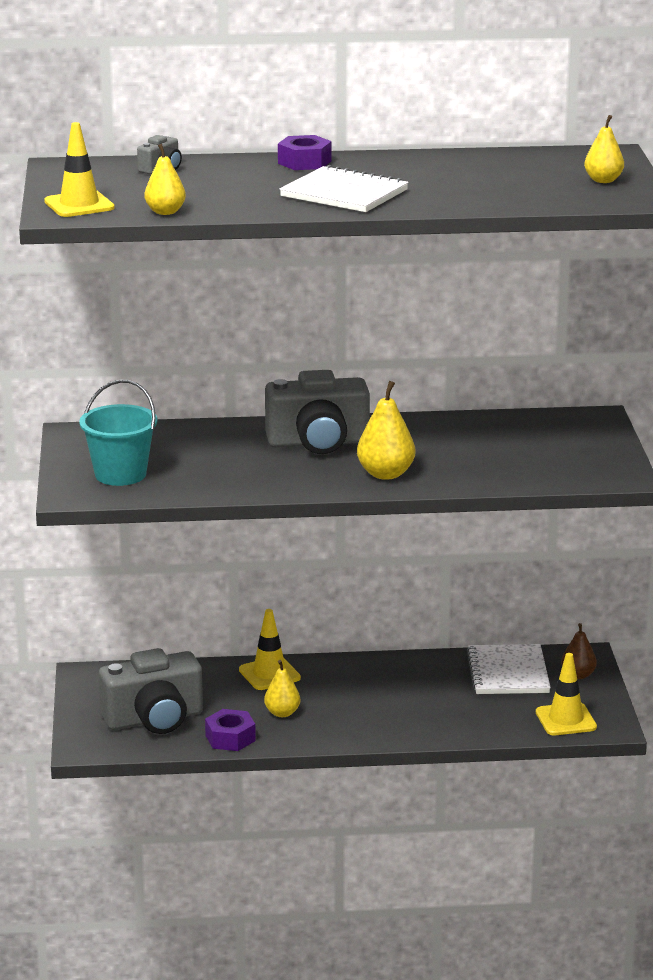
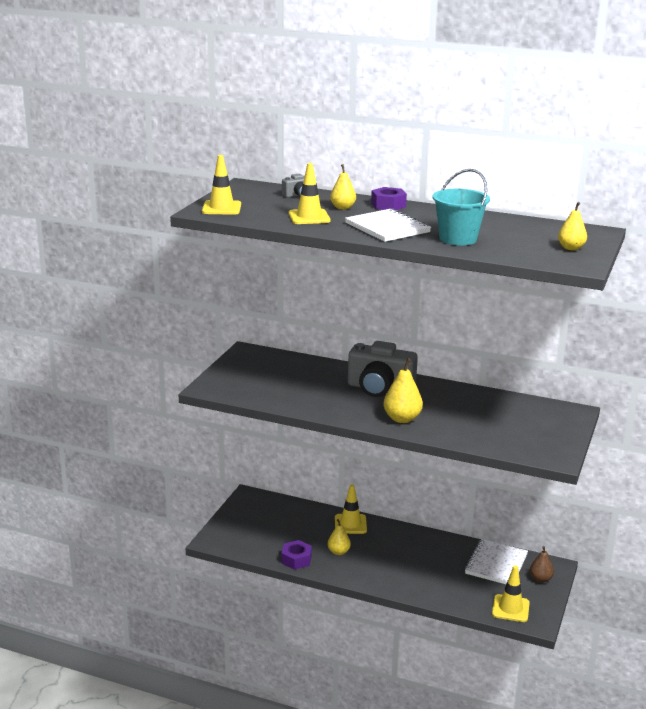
camera: 25 degrees right, 0 degrees up
(120, 474) = (246, 382): turquoise bucket -> turquoise bucket (458, 239)
(154, 719) = (263, 534): grey camera -> none
(165, 212) = (264, 220): yellow pear -> yellow pear (342, 208)
(220, 197) = (309, 217): none -> yellow traffic cone

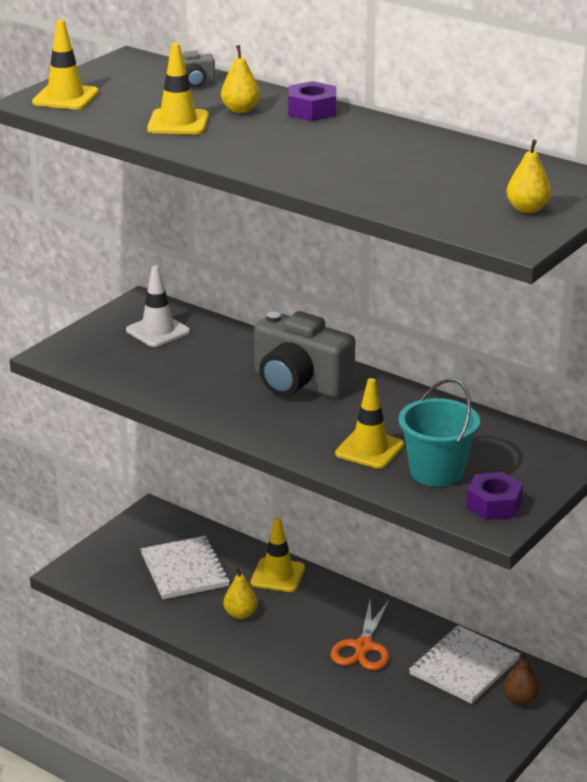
camera: 15 degrees right, 5 degrees up
(268, 367) = (158, 331): none -> white traffic cone
(296, 559) = (175, 617): purple nut -> purple nut (493, 504)
(387, 228) = (277, 150): white notebook -> white notebook (185, 570)
(402, 419) = (303, 434): yellow pear -> none
(427, 561) = (363, 647): none -> orange scissors
(458, 239) = (367, 178): turquoise bucket -> turquoise bucket (436, 472)
(510, 608) = (451, 737): yellow traffic cone -> yellow traffic cone (369, 449)

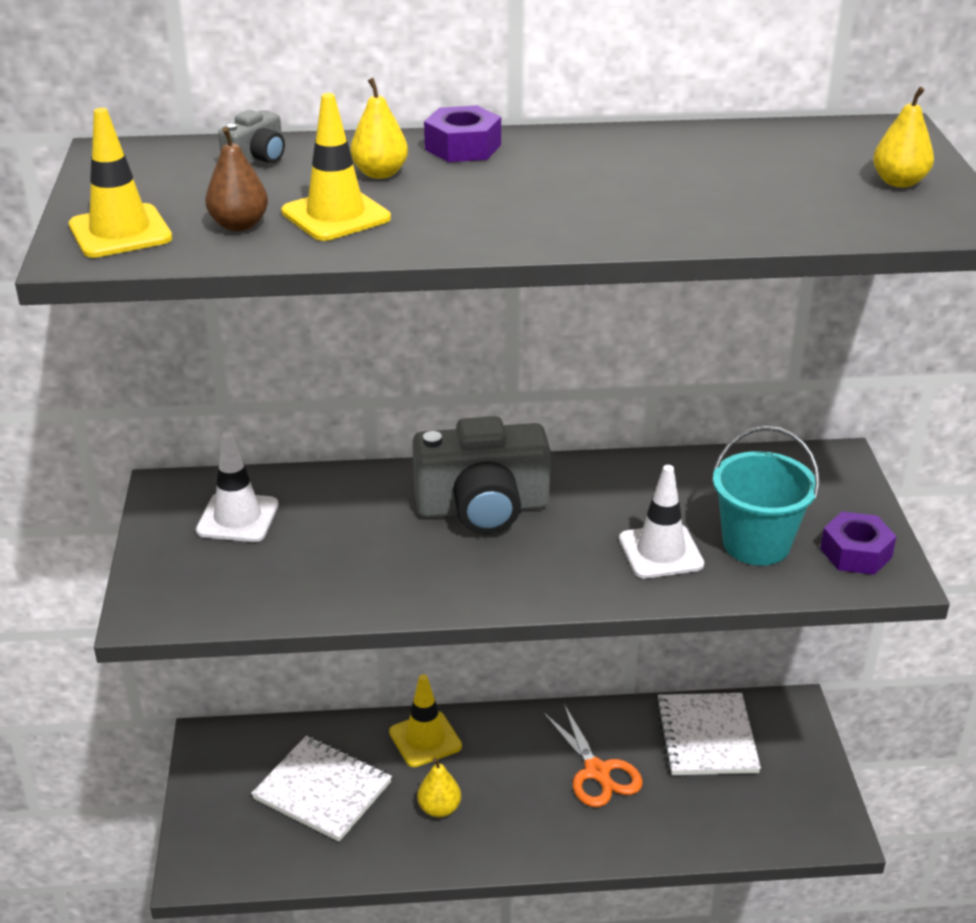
camera: 40 degrees left, 5 degrees up
(369, 449) = (660, 552): yellow traffic cone -> white traffic cone
(520, 699) = (789, 741): brown pear -> brown pear (239, 225)

